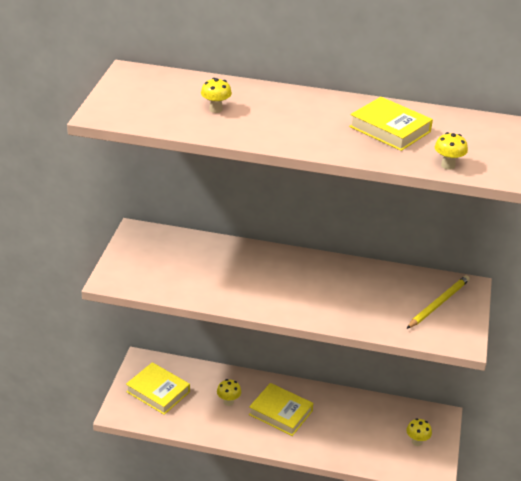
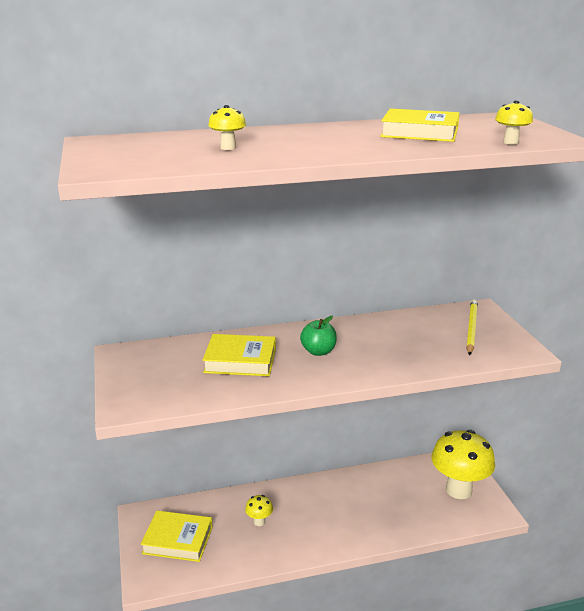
camera: 25 degrees left, 10 degrees down
(280, 413) = (318, 512): yellow book -> yellow book (240, 360)
(287, 281) = (318, 351): none -> green apple
(417, 442) = (459, 490): yellow mushroom -> yellow mushroom, size x2.33

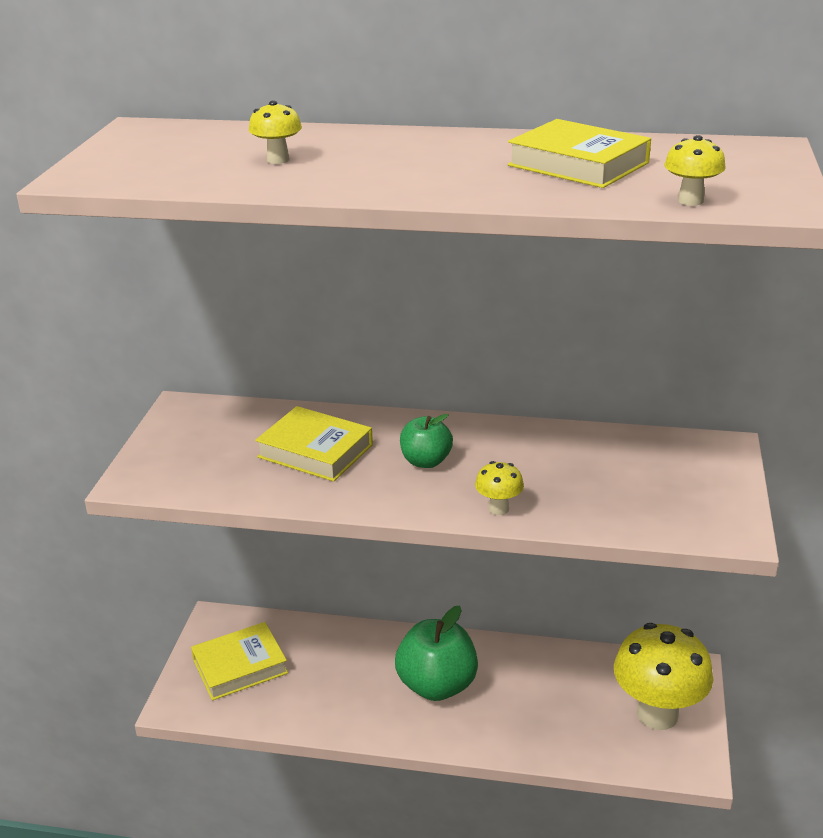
camera: 25 degrees right, 5 degrees up
(178, 540) = (240, 666): yellow book -> yellow book turned 60 degrees counterclockwise
(259, 521) = (351, 673): yellow mushroom -> yellow mushroom (498, 508)
(319, 512) = (437, 685): none -> green apple
(471, 328) = (679, 476): yellow pencil -> none

